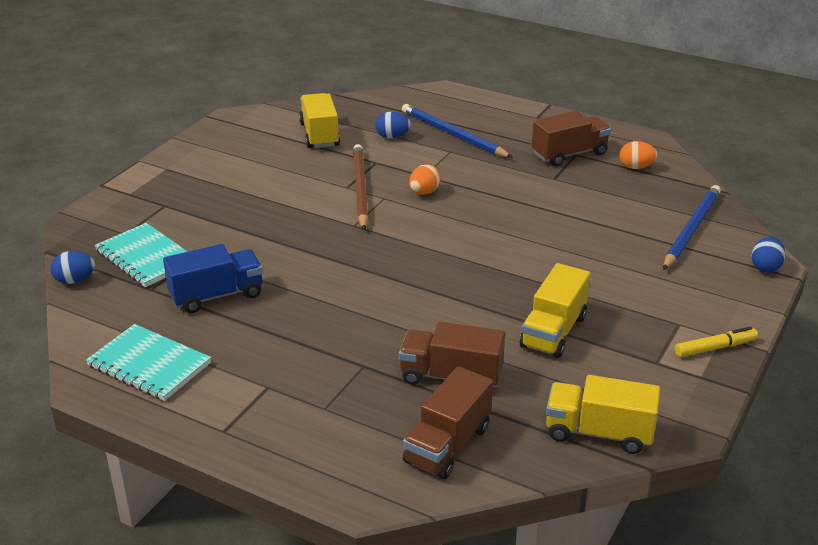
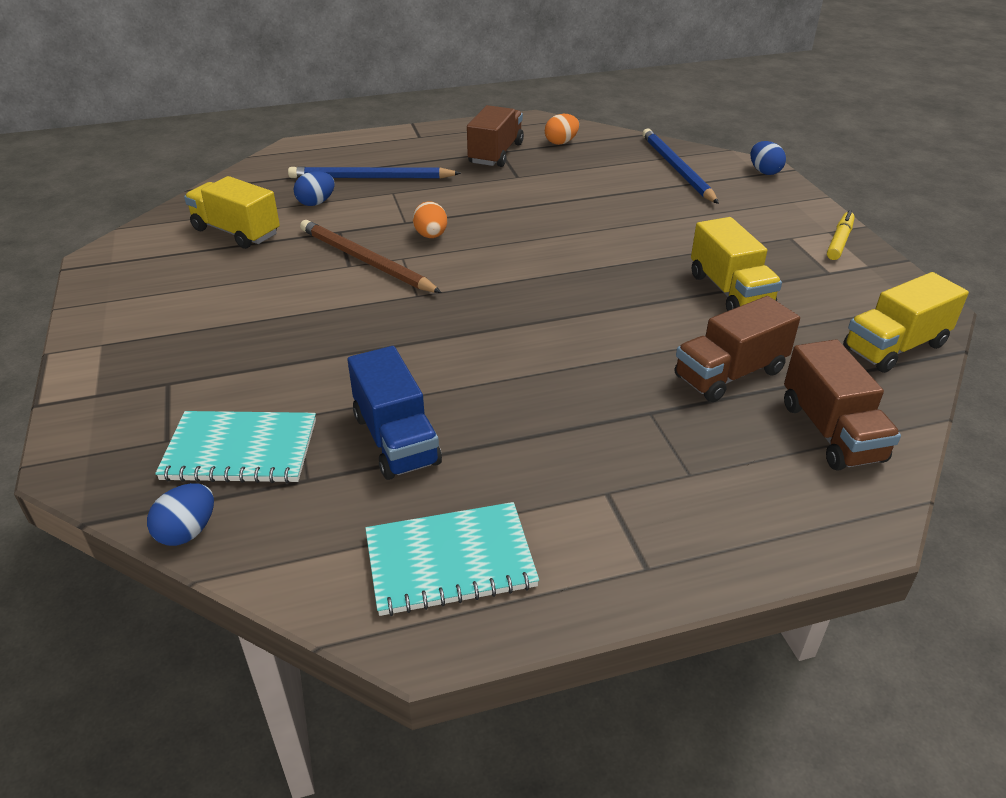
camera: 45 degrees left, 5 degrees up
(216, 295) = (396, 439): blue truck -> blue truck turned 135 degrees clockwise

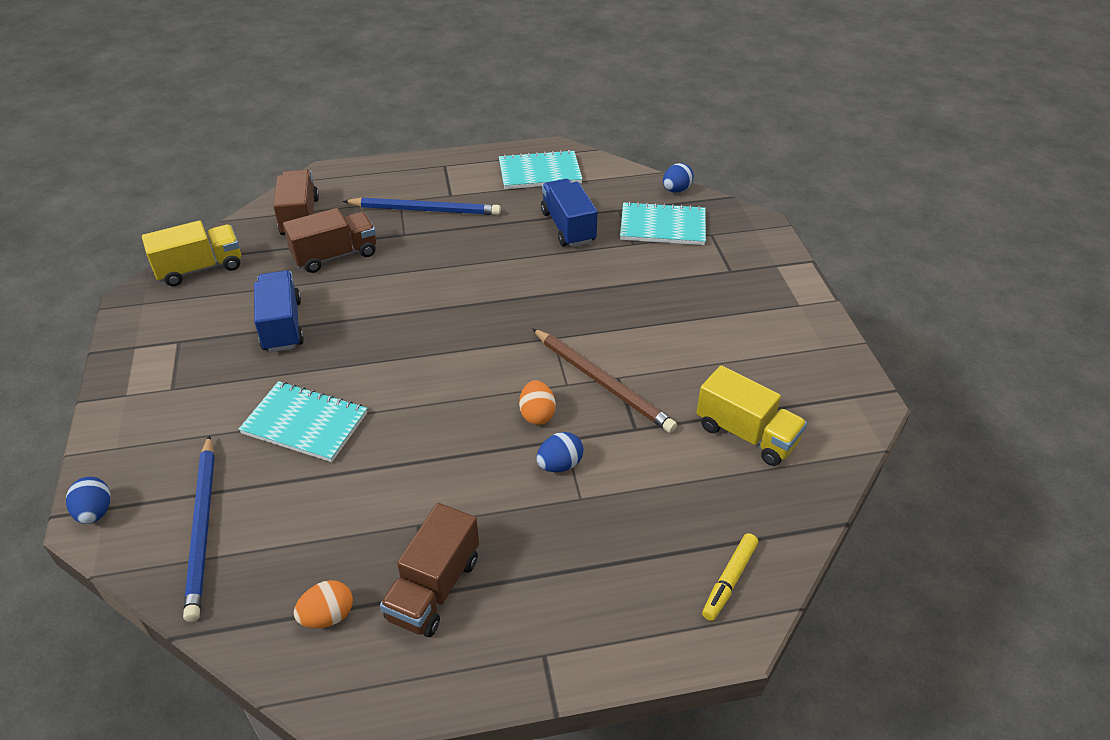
camera: 175 degrees left, 5 degrees up
(316, 203) = (671, 483): blue egg -> blue egg (559, 465)
(371, 178) = (610, 534): blue pencil -> blue pencil (425, 210)
(643, 221) = (305, 423): none -> turquoise notebook
(730, 291) = (282, 326): yellow truck -> blue truck
(839, 241) = (129, 380): yellow marker -> yellow marker (729, 581)

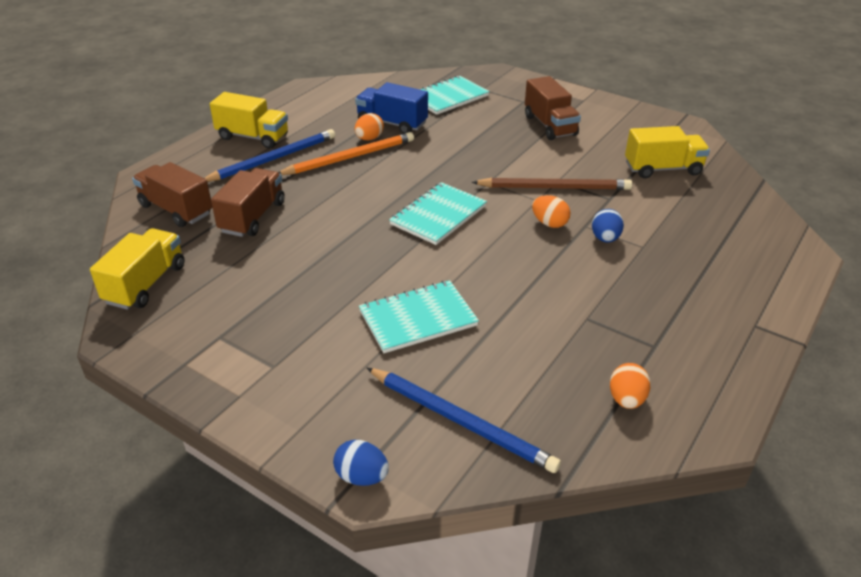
camera: 45 degrees left, 5 degrees down
(282, 326) = (291, 278): blue truck -> none
(434, 588) = (653, 340): brown truck -> brown truck (550, 125)
(441, 179) = (253, 137): none -> yellow truck
(482, 242) = (350, 157): none -> orange pencil
(525, 232) = (369, 139): none -> orange egg
(540, 172) = (318, 103): turquoise notebook -> turquoise notebook (438, 215)
(676, 190) = (423, 76): blue egg -> none
(729, 581) = (766, 233): yellow marker -> none

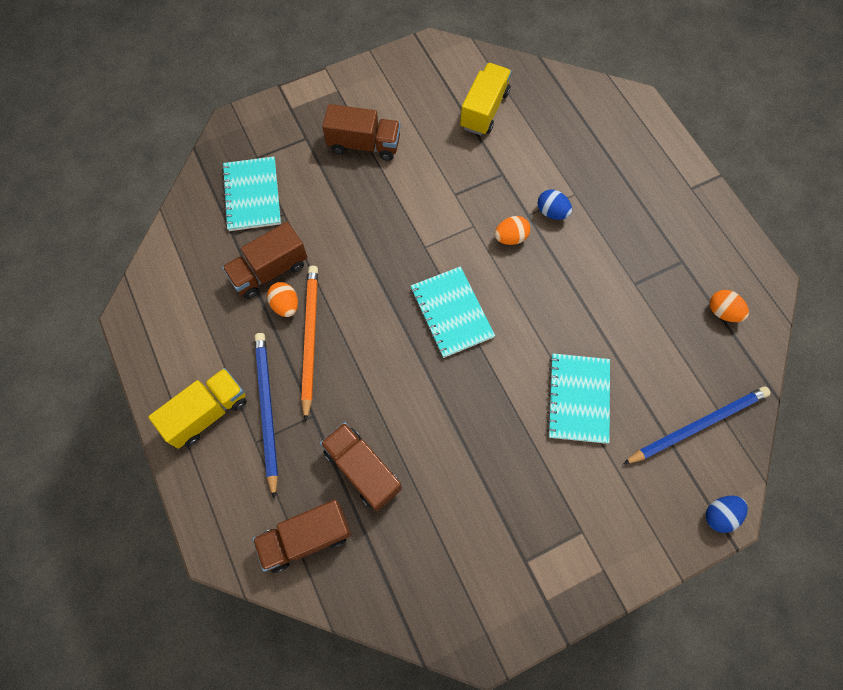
camera: 60 degrees left, 30 degrees up
(146, 284) = (418, 603): yellow truck -> none
(392, 123) = (269, 271): blue truck -> brown truck
(555, 187) = (463, 202): brown pencil -> none

